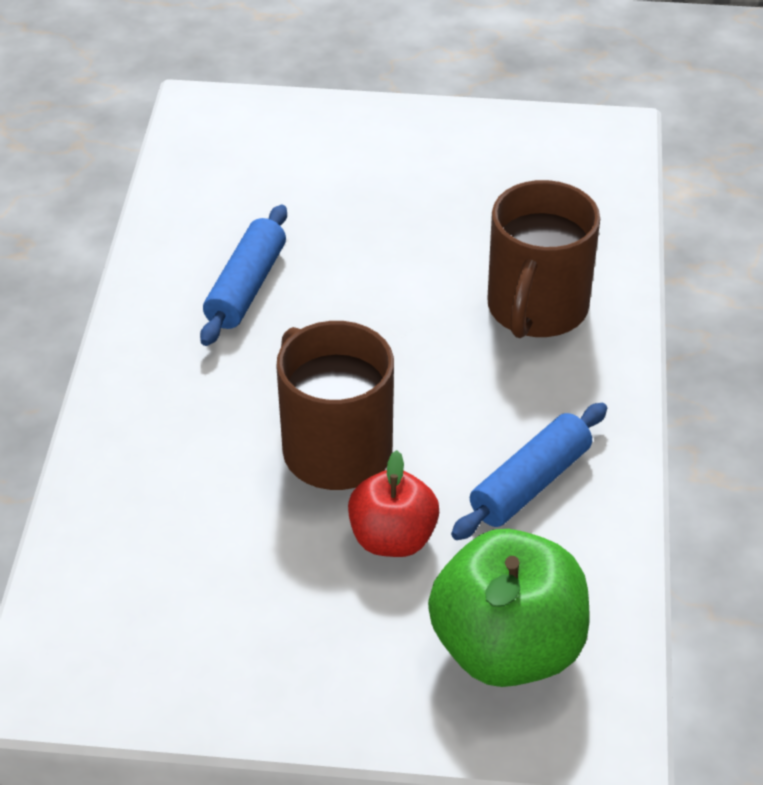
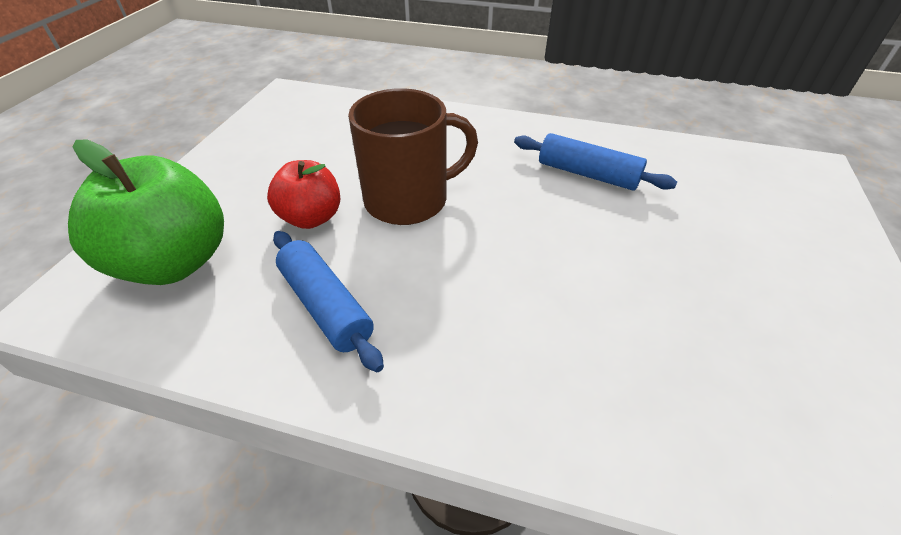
camera: 100 degrees right, 0 degrees up
(536, 309) = (559, 356): brown mug -> none

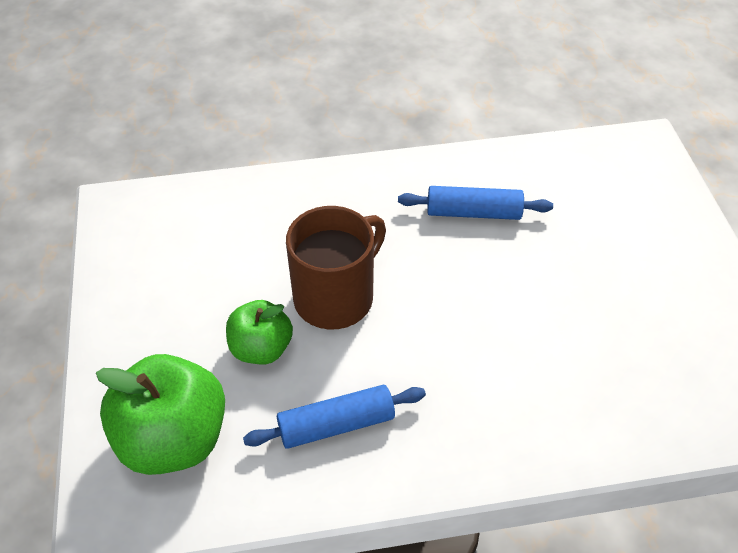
camera: 25 degrees left, 5 degrees up
(311, 218) = (261, 348): red apple -> green apple
(325, 306) = (336, 425): blue rolling pin -> blue rolling pin turned 45 degrees counterclockwise

